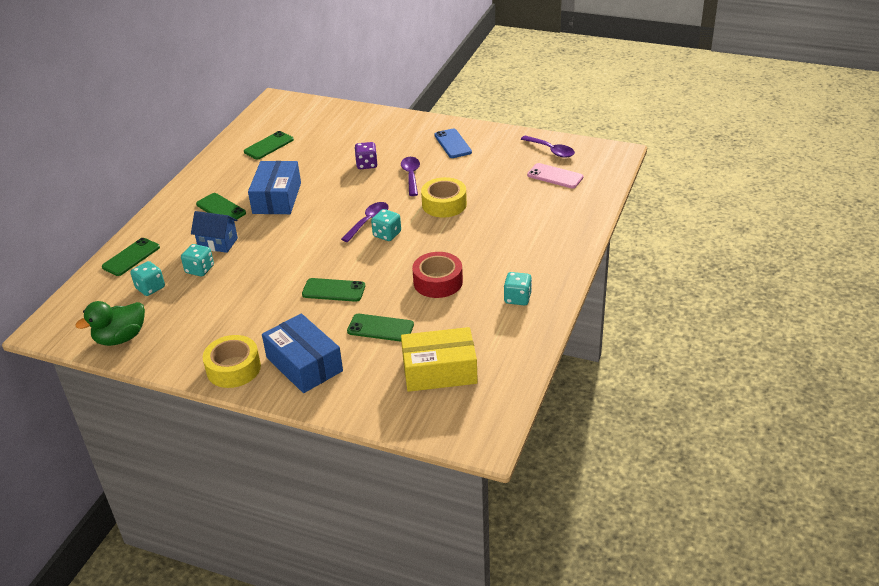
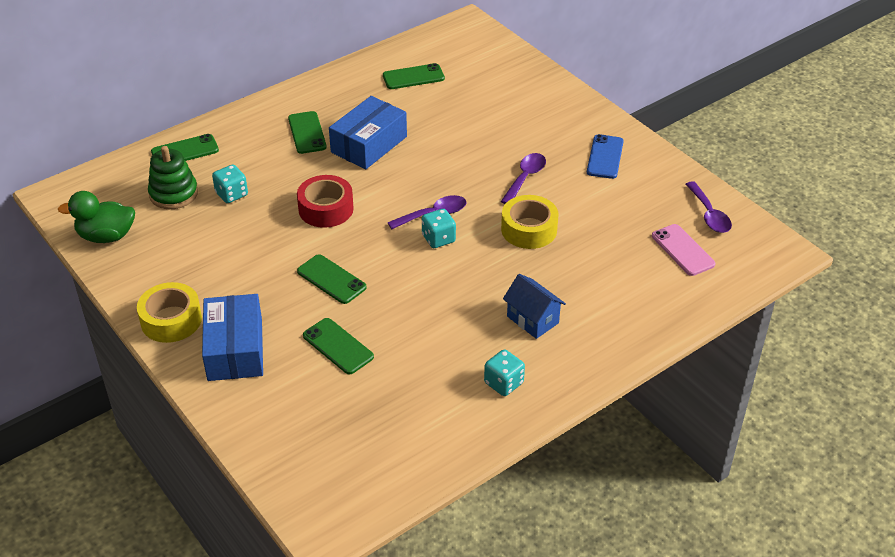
camera: 30 degrees right, 5 degrees up
(150, 288) = (173, 194): turquoise dice -> green stacking toy
(218, 243) = (272, 172): blue house -> blue house (532, 319)
(367, 164) = (491, 143): purple dice -> none
(438, 282) = (440, 321): red tape -> red tape (326, 209)
(439, 371) = (351, 426): yellow box -> none

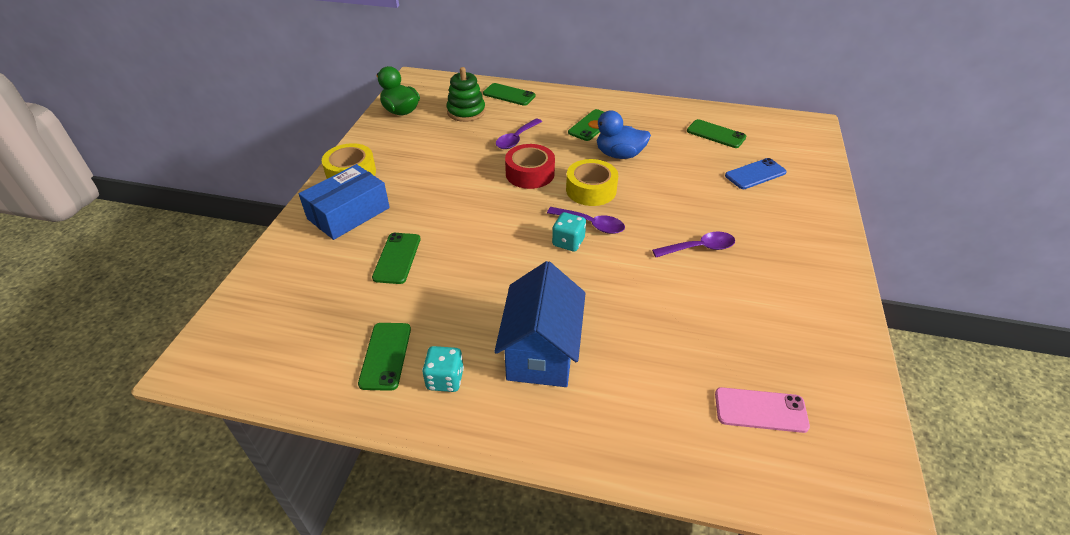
camera: 50 degrees right, 0 degrees up
(231, 194) = (493, 131): turquoise dice -> none
(331, 279) = (463, 216): green phone -> green phone (385, 356)
(369, 144) = (619, 155): blue box -> blue duck
(529, 229) = (644, 285): yellow tape -> yellow tape (591, 190)
(532, 319) = (541, 352): blue house -> blue house, size x1.66
(605, 157) = (795, 280): blue phone -> blue phone (755, 174)
(683, 250) = (760, 410): pink phone -> pink phone turned 75 degrees clockwise
(709, 214) = (837, 401): purple spoon -> purple spoon (516, 139)

